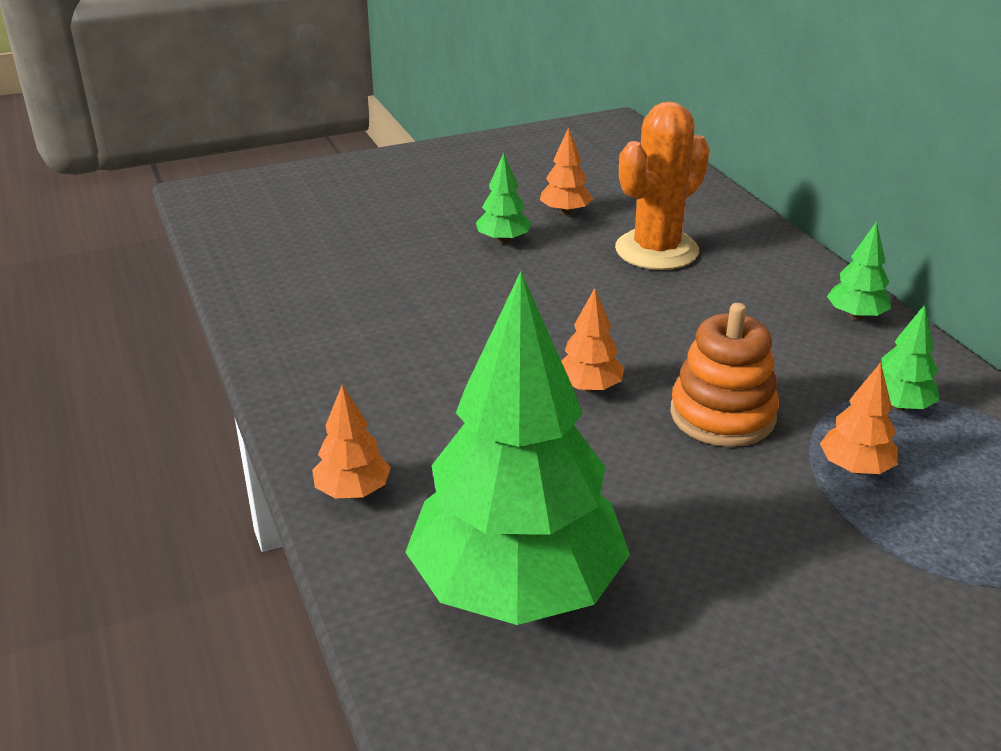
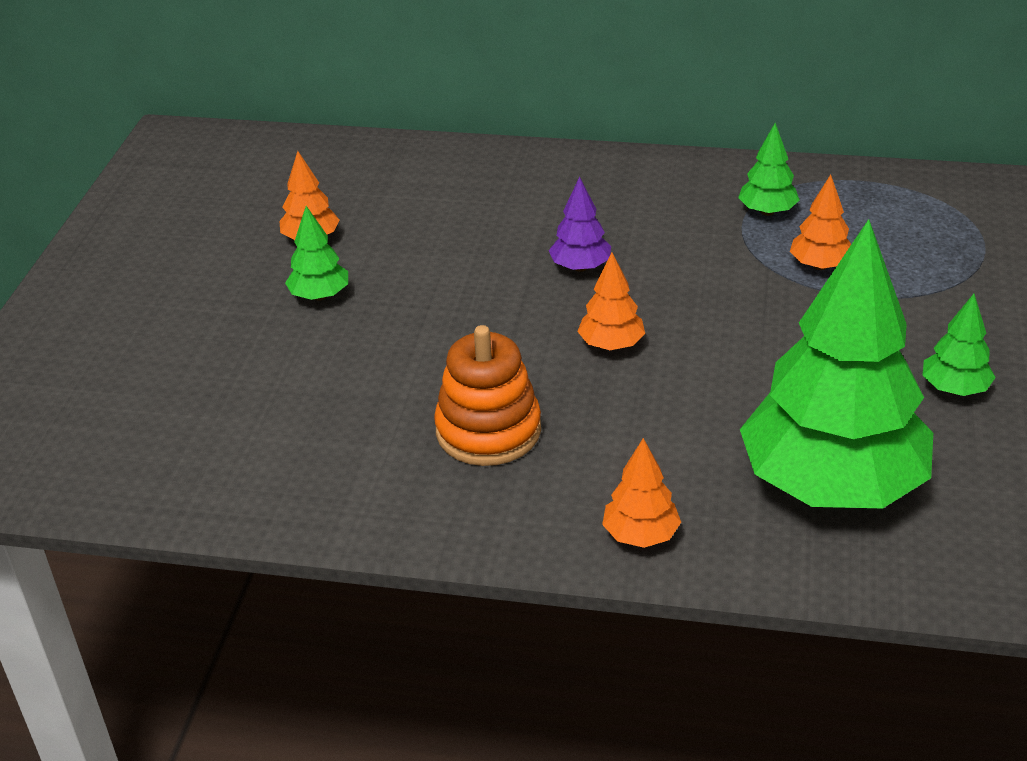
camera: 55 degrees left, 5 degrees up
(656, 250) = (439, 219): orange cactus -> none
(677, 335) = (580, 267): none -> purple tree
(722, 415) = (708, 294): orange stacking toy -> orange stacking toy (488, 430)
(855, 316) = (640, 172): green tree -> green tree (954, 389)

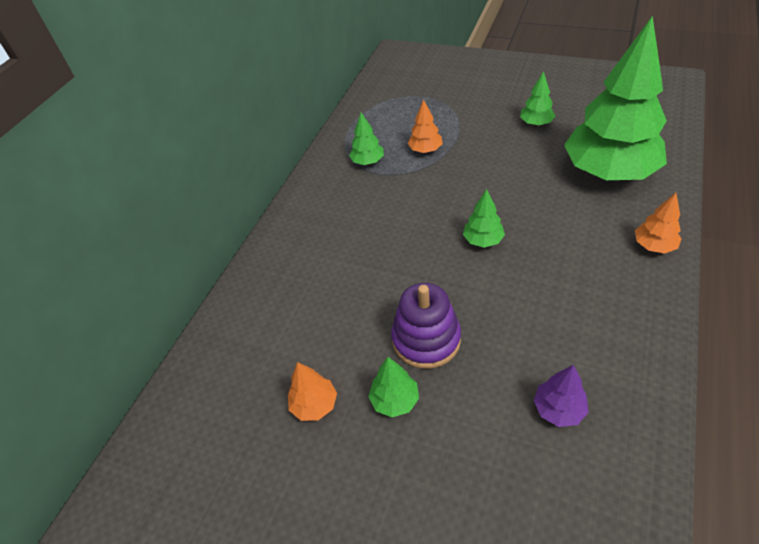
camera: 75 degrees left, 10 degrees up
(414, 310) = (426, 339): none -> purple stacking toy
(488, 430) = (562, 306): orange stacking toy -> none
(580, 267) = (399, 246): purple tree -> purple tree (558, 409)
(611, 345) = (483, 240): orange tree -> green tree

